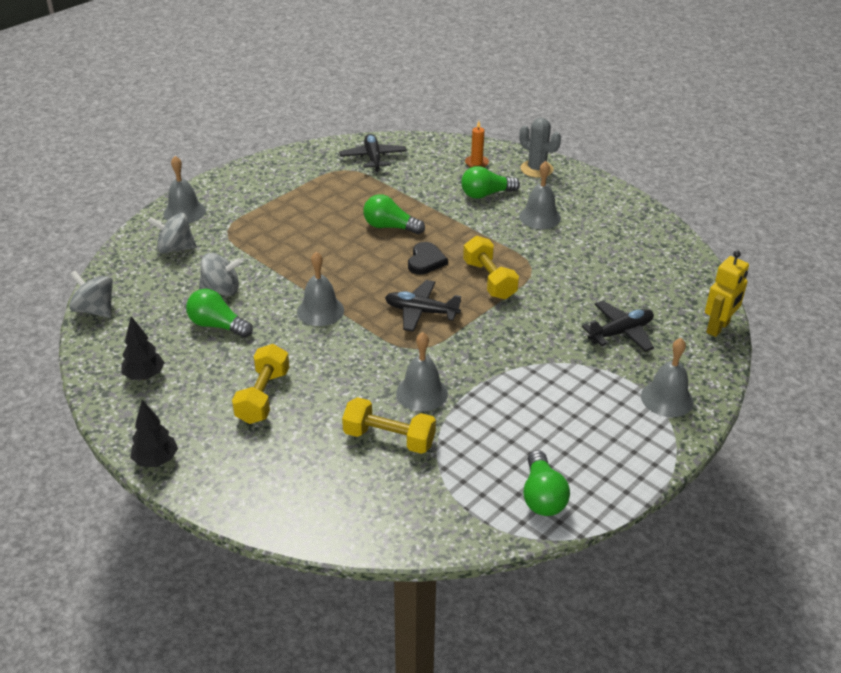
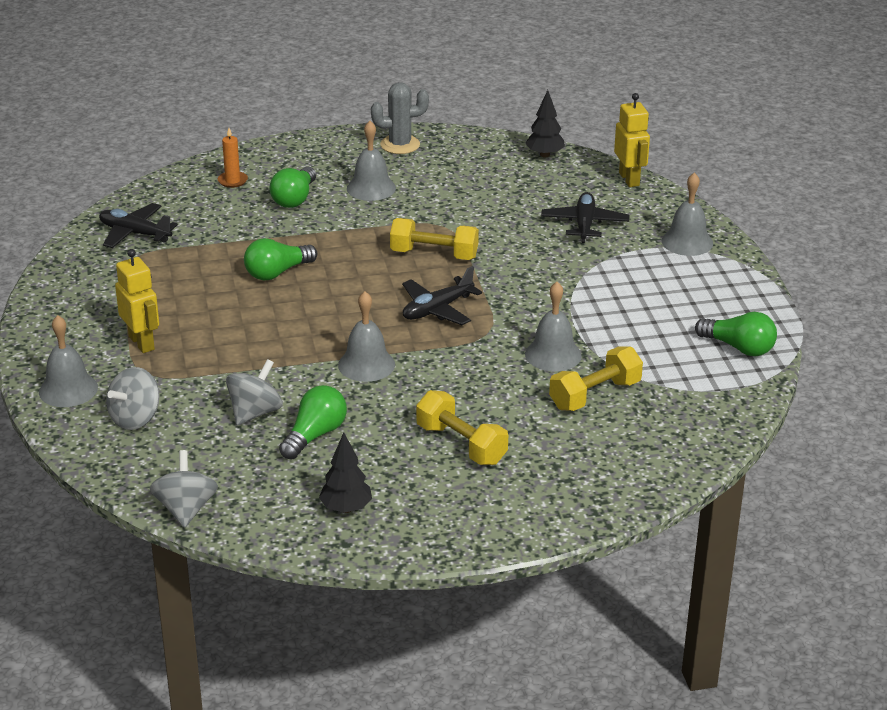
camera: 55 degrees left, 5 degrees down
(95, 310) = (186, 509): grey spinning top -> grey spinning top turned 105 degrees clockwise
(156, 460) = (488, 540): black tree -> black tree (544, 155)
(217, 325) = (315, 435): green light bulb -> green light bulb turned 150 degrees clockwise
(257, 214) = (142, 343): none -> yellow robot
(426, 261) = (361, 275): black heart -> none
(536, 169) = (290, 155): grey cactus -> grey cactus (400, 145)

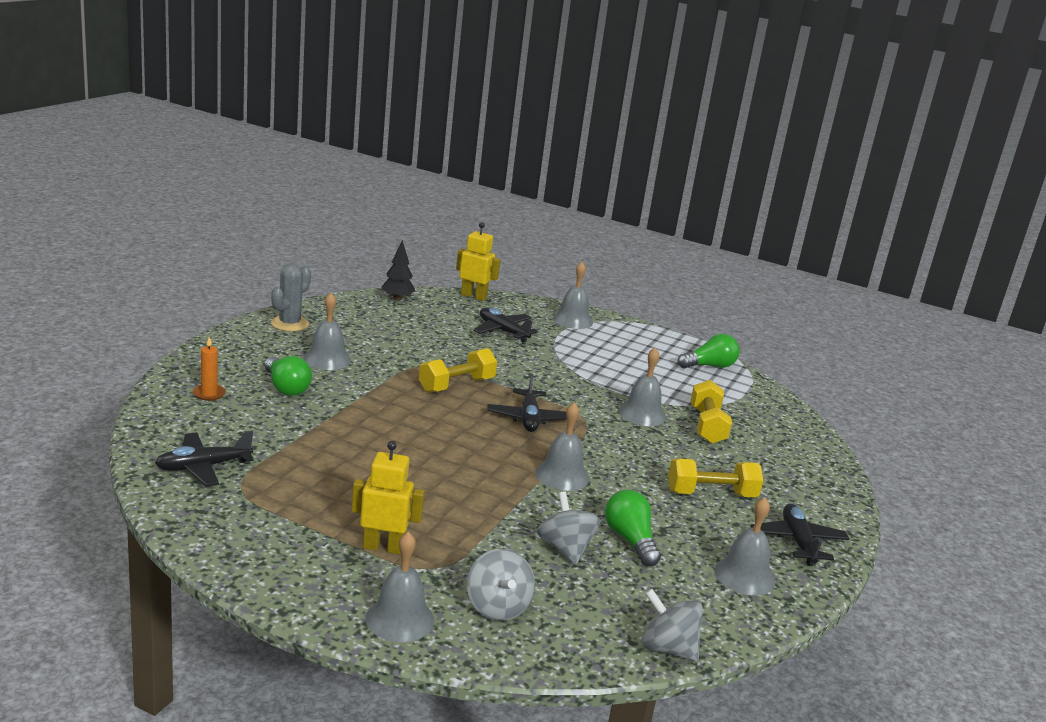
camera: 55 degrees left, 10 degrees down
(277, 273) = (379, 444): green light bulb -> none
(346, 508) = (744, 576): black tree -> grey bell
(450, 517) = (798, 542): none -> black plane

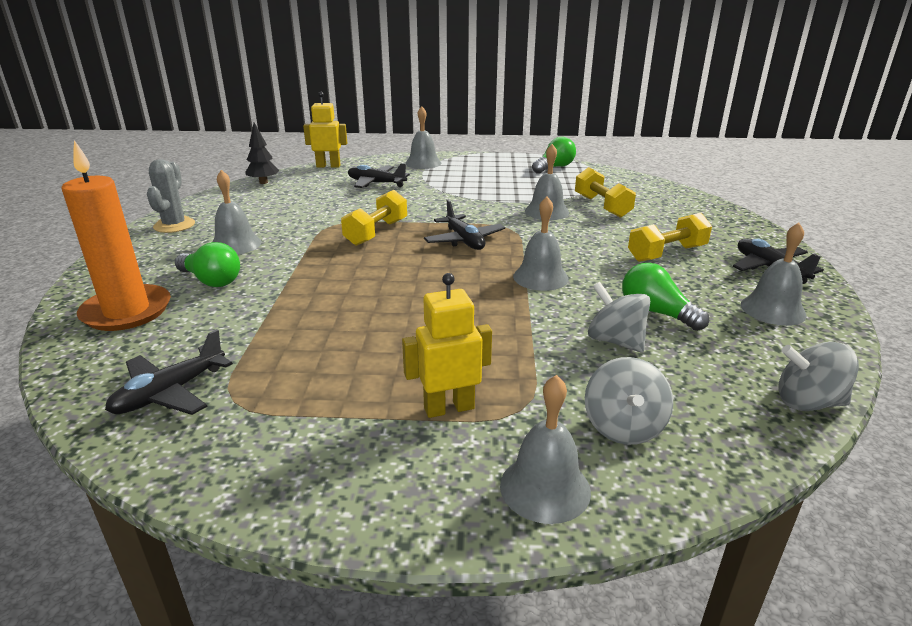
camera: 20 degrees left, 5 degrees up
(209, 394) = (127, 311): orange candle -> orange candle, size x2.26
(497, 607) = (623, 427): grey spinning top -> grey spinning top turned 45 degrees clockwise

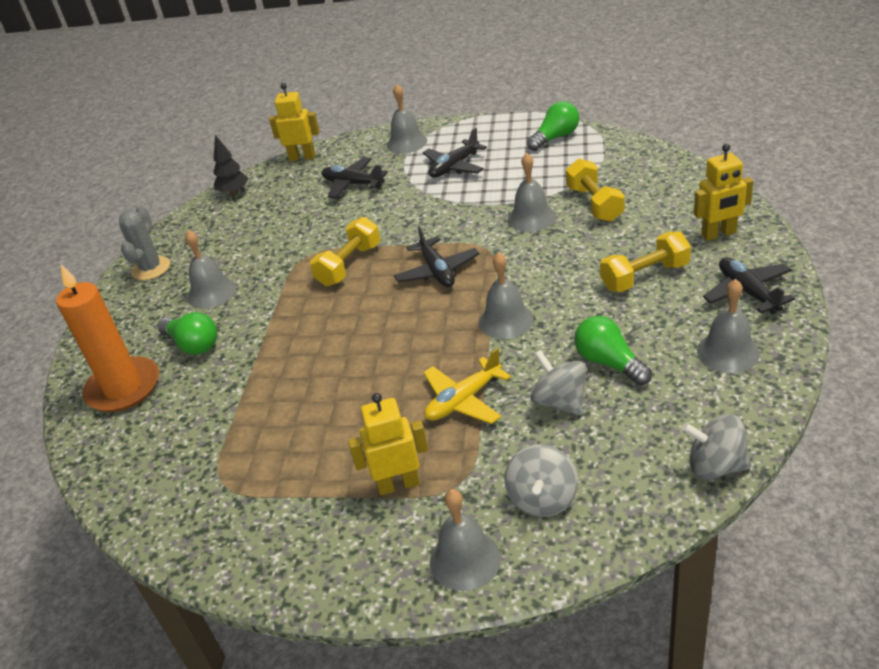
camera: 10 degrees right, 10 degrees up
(170, 393) = (171, 478): black plane -> black plane (454, 167)
(510, 336) = (463, 400): none -> yellow plane
(723, 230) = (719, 234): none -> yellow robot

